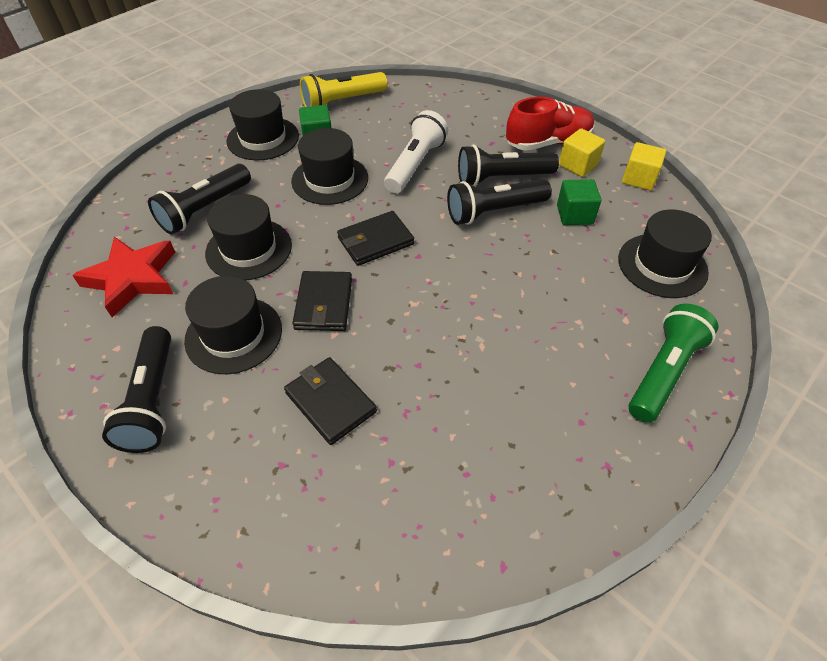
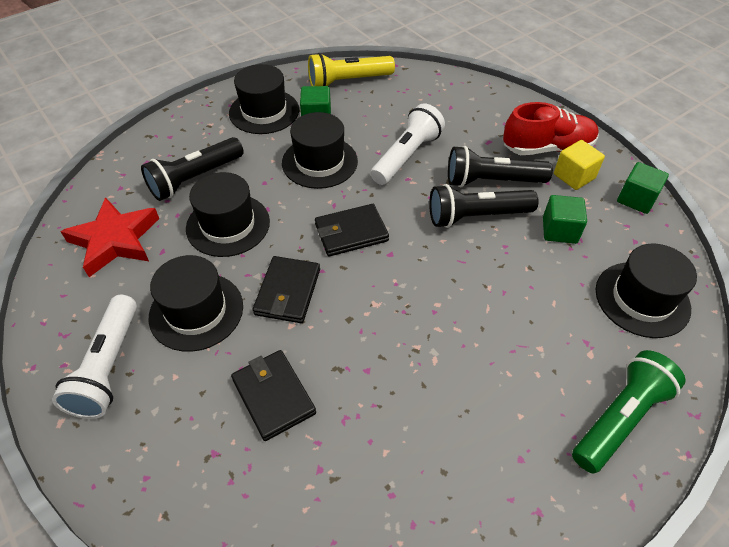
camera: 10 degrees right, 0 degrees up
(152, 400) = (108, 367): black flashlight -> white flashlight
(639, 179) = (636, 199): yellow cube -> green cube

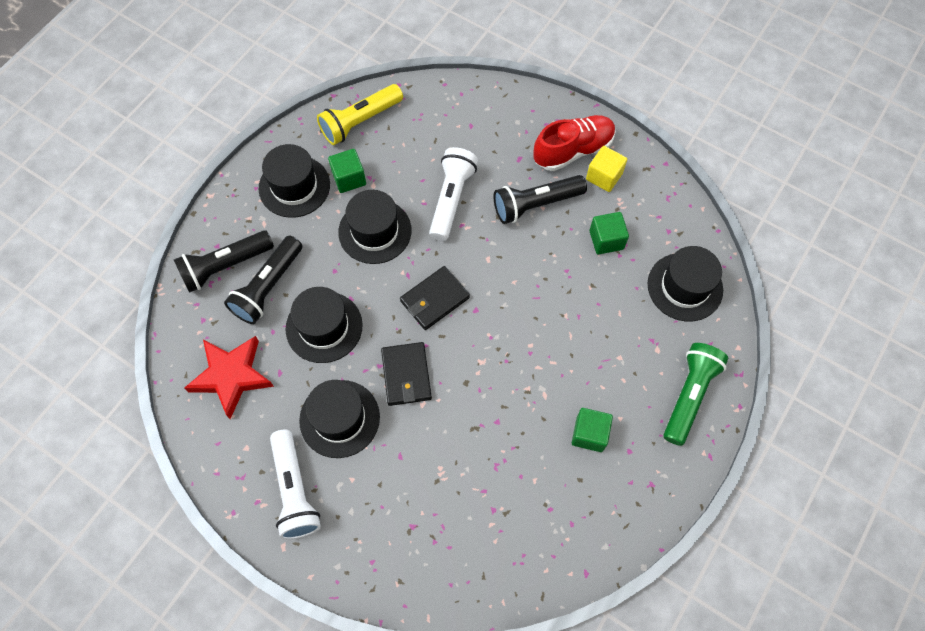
camera: 20 degrees left, 15 degrees up
(273, 396) = (435, 467): black wallet -> none
(476, 216) = (534, 247): black flashlight -> black flashlight (225, 266)
(636, 199) = (661, 186): green cube -> green cube (589, 434)

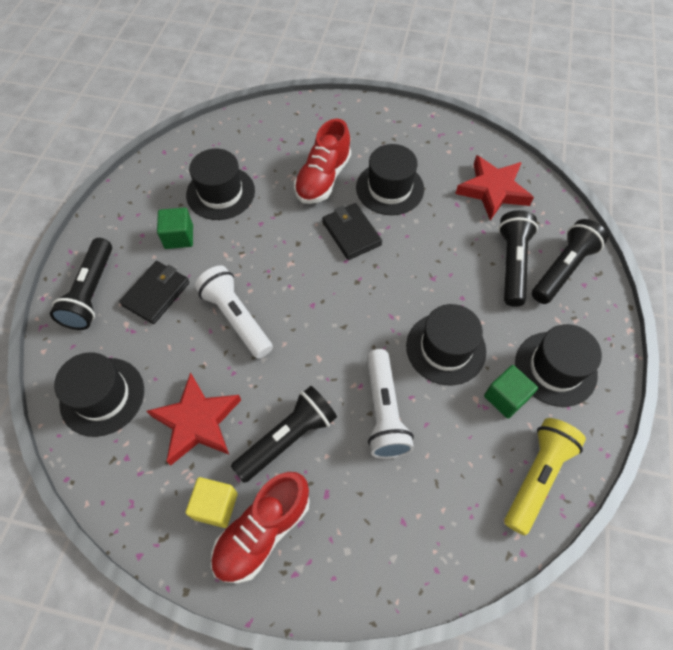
camera: 160 degrees right, 5 degrees down
(294, 490) = (397, 138): white flashlight -> white flashlight (236, 318)
(324, 327) = (442, 248): black hat -> black hat (220, 193)
(407, 459) = (323, 178): none -> red shoe
(434, 299) = (355, 301): black wallet -> black wallet (156, 294)
(606, 240) = (197, 421): green cube -> red star
(689, 395) = (91, 293): green flashlight -> black flashlight

